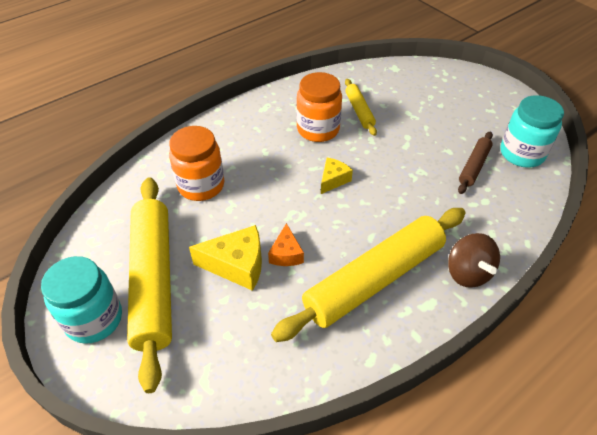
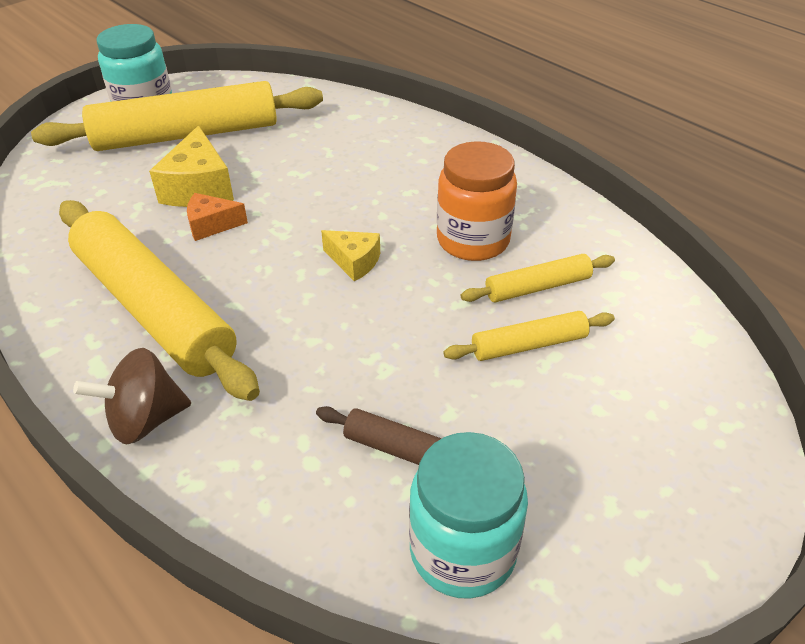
camera: 85 degrees right, 5 degrees down
(201, 185) = (336, 146): orange jar -> none
(401, 120) = (529, 345): none -> yellow rolling pin

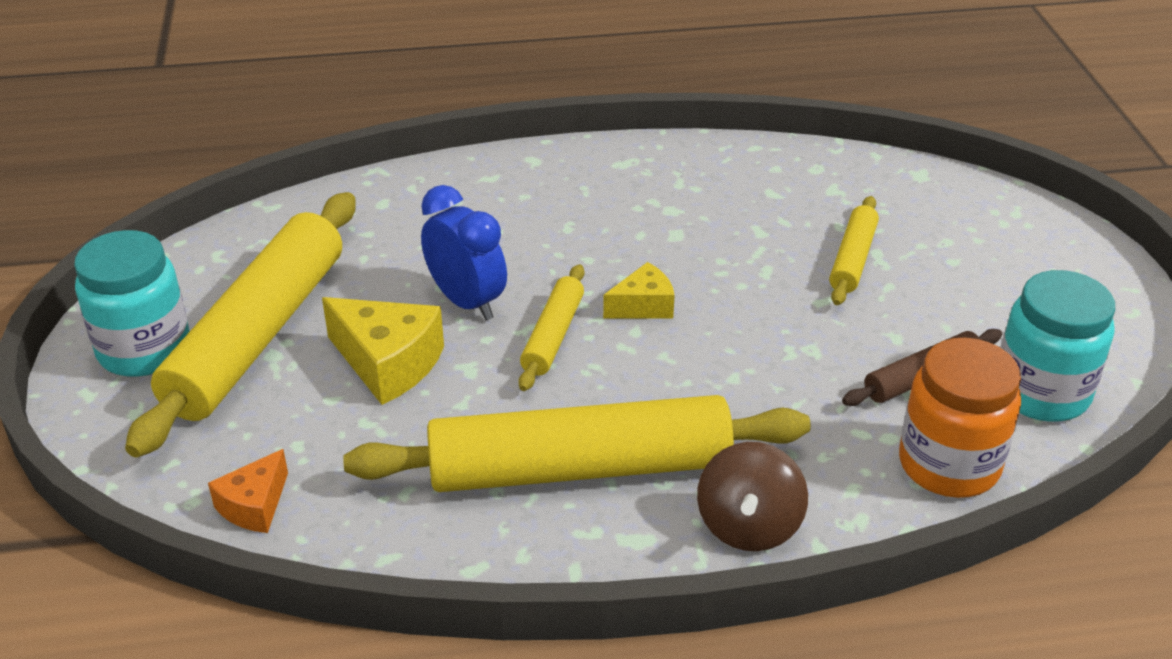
camera: 55 degrees left, 5 degrees down
(211, 225) = (473, 378): orange cheese -> orange cheese (254, 506)
(286, 188) = (466, 302): none -> blue clock
(473, 240) = (686, 224): orange jar -> orange jar (948, 465)
(537, 287) = (786, 220): yellow rolling pin -> yellow rolling pin (553, 336)

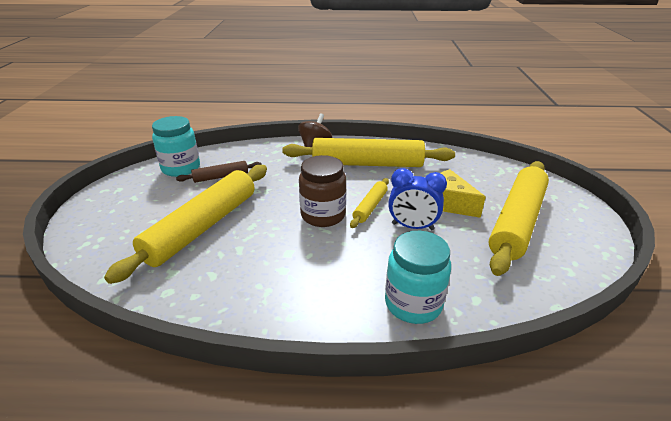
camera: 170 degrees left, 5 degrees down
(144, 350) = (571, 221): turquoise jar -> turquoise jar (413, 304)
(254, 506) = (485, 165): orange cheese -> none
(466, 302) = (412, 227): blue clock -> blue clock turned 45 degrees counterclockwise
(643, 306) = (323, 215): yellow cheese -> brown jar
(853, 259) = (202, 227): yellow rolling pin -> yellow rolling pin, size x2.12
(948, 465) = (237, 153): orange jar -> none

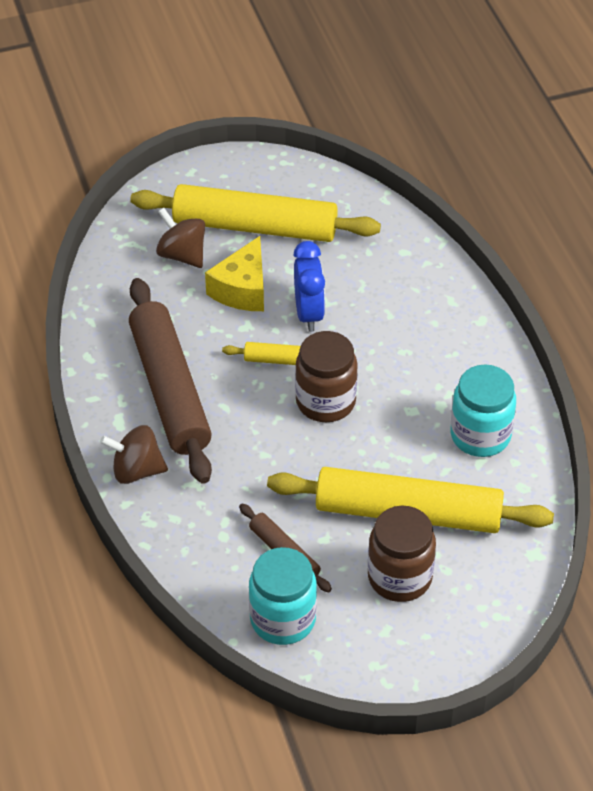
camera: 110 degrees left, 15 degrees up
(160, 211) = (399, 577): none -> brown jar
(367, 164) = (169, 389): yellow rolling pin -> brown rolling pin
(413, 304) = (434, 294): turquoise jar -> turquoise jar (480, 435)
(488, 187) = (182, 255): none -> brown spinning top

